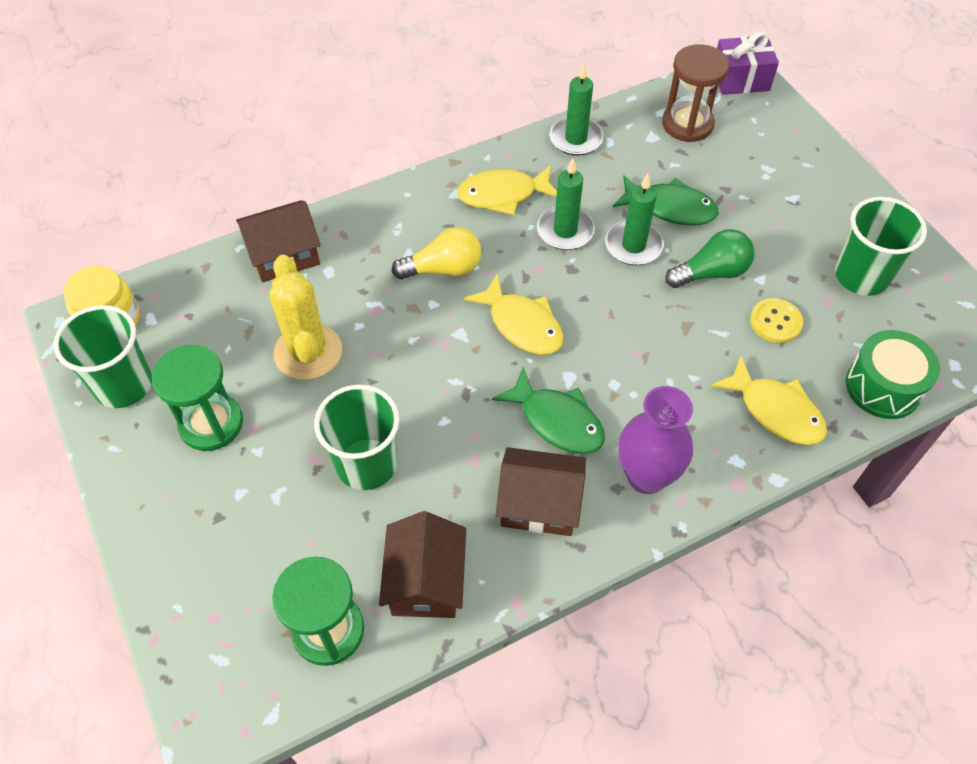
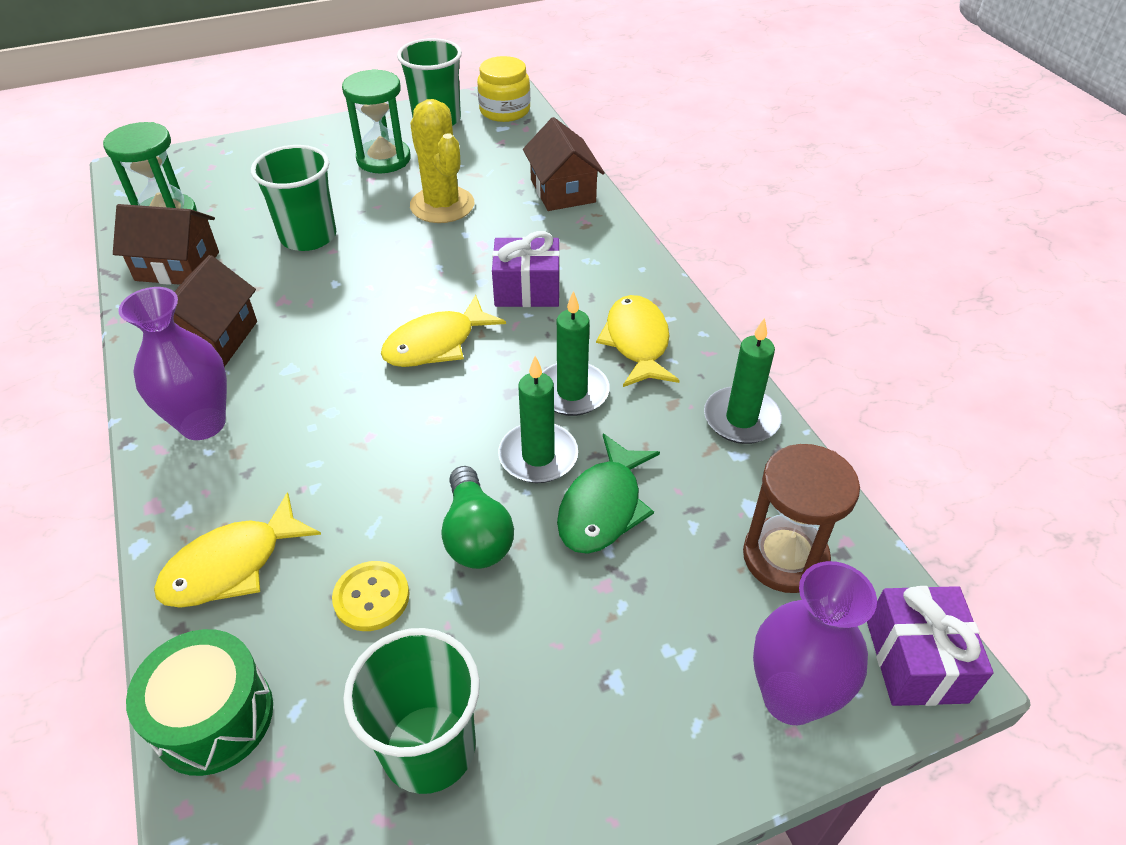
camera: 95 degrees right, 10 degrees down
(308, 352) = (442, 205): yellow cactus -> yellow cactus turned 75 degrees clockwise
(443, 269) = (527, 290): yellow light bulb -> purple gift
(557, 421) = (302, 360): green fish -> none
(778, 127) = (791, 698): none -> purple vase

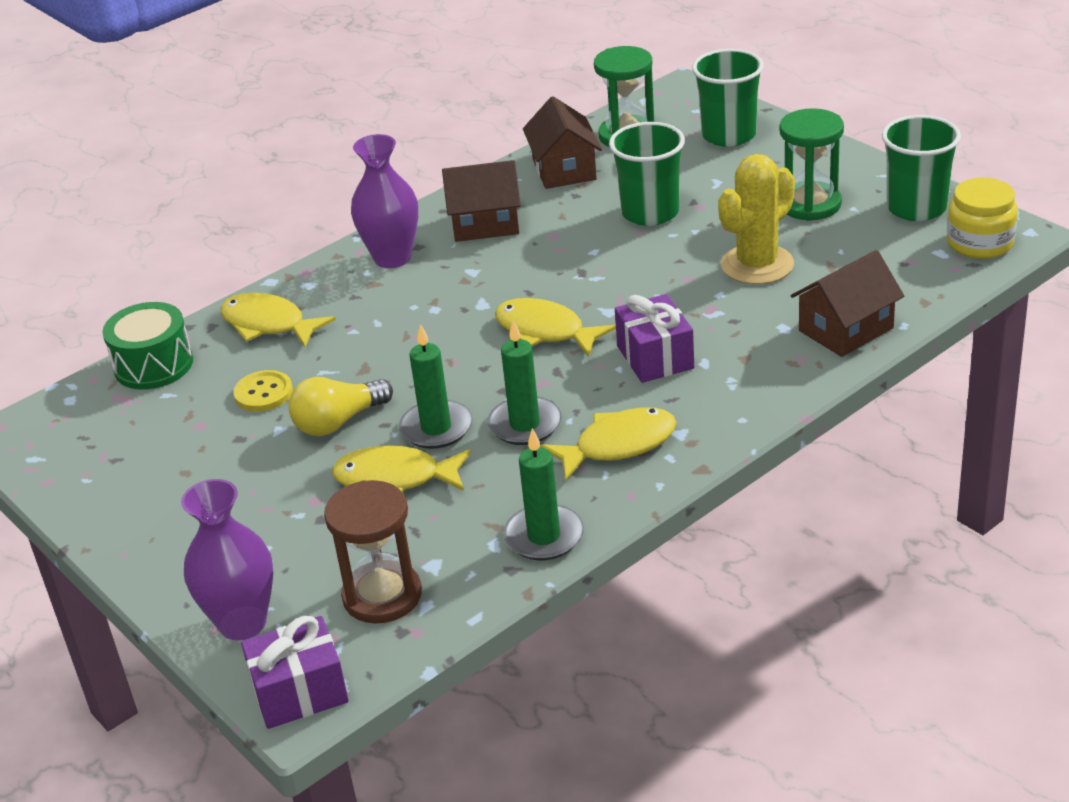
camera: 75 degrees right, 10 degrees down
(429, 747) = (155, 458): green cup -> green cup (728, 135)
(476, 535) = (338, 422): green light bulb -> yellow light bulb
(603, 507) = (395, 479): green fish -> yellow fish

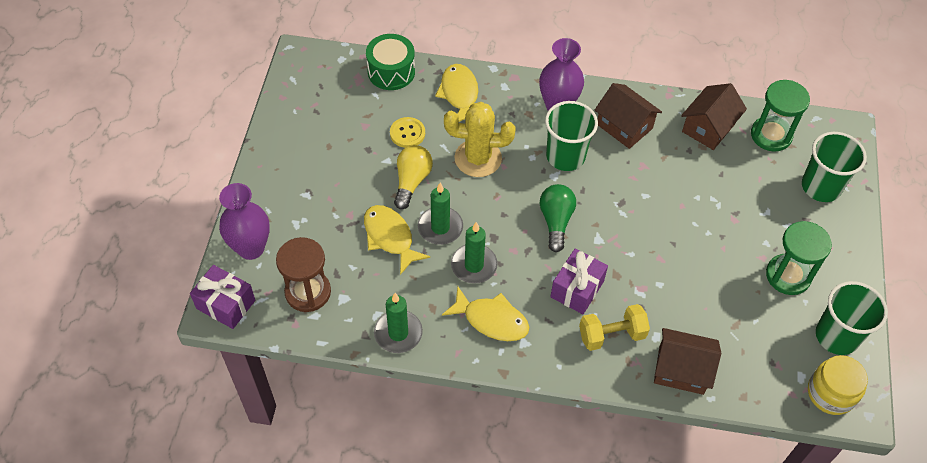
camera: 45 degrees right, 20 degrees up
(338, 422) = (411, 181): yellow light bulb -> yellow light bulb turned 90 degrees clockwise
(545, 331) = (556, 221): yellow fish -> green light bulb
(650, 213) = (705, 198): green cup -> green cup (565, 156)
(745, 359) = (611, 335): none -> yellow dumbbell
(757, 265) = (703, 286): yellow cactus -> yellow cactus (478, 158)

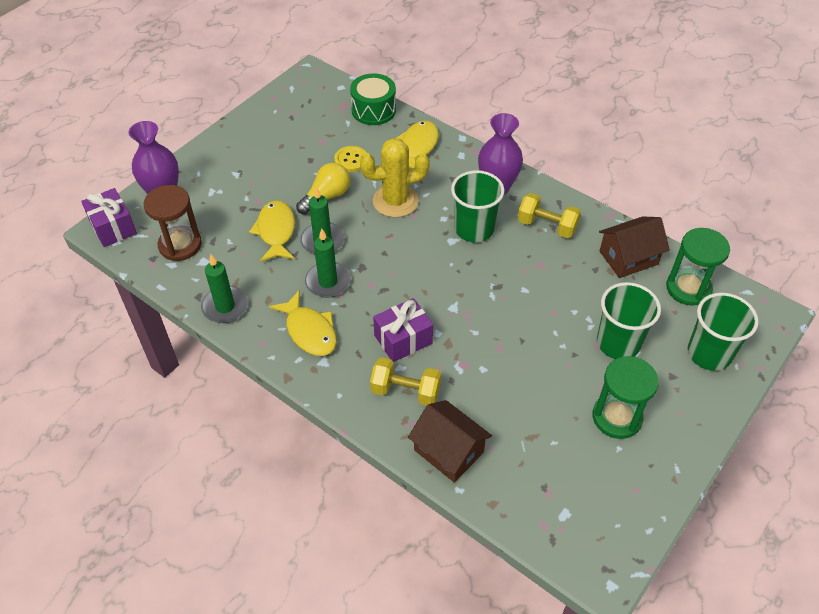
camera: 30 degrees right, 5 degrees down
(478, 158) = (395, 201): yellow cactus -> yellow cactus turned 45 degrees counterclockwise
(556, 221) = (426, 277): green light bulb -> none
(624, 126) = (547, 226): brown house -> yellow dumbbell
(831, 393) = (585, 544): yellow jar -> none
(836, 336) = (629, 495): green cup -> green cup (618, 343)

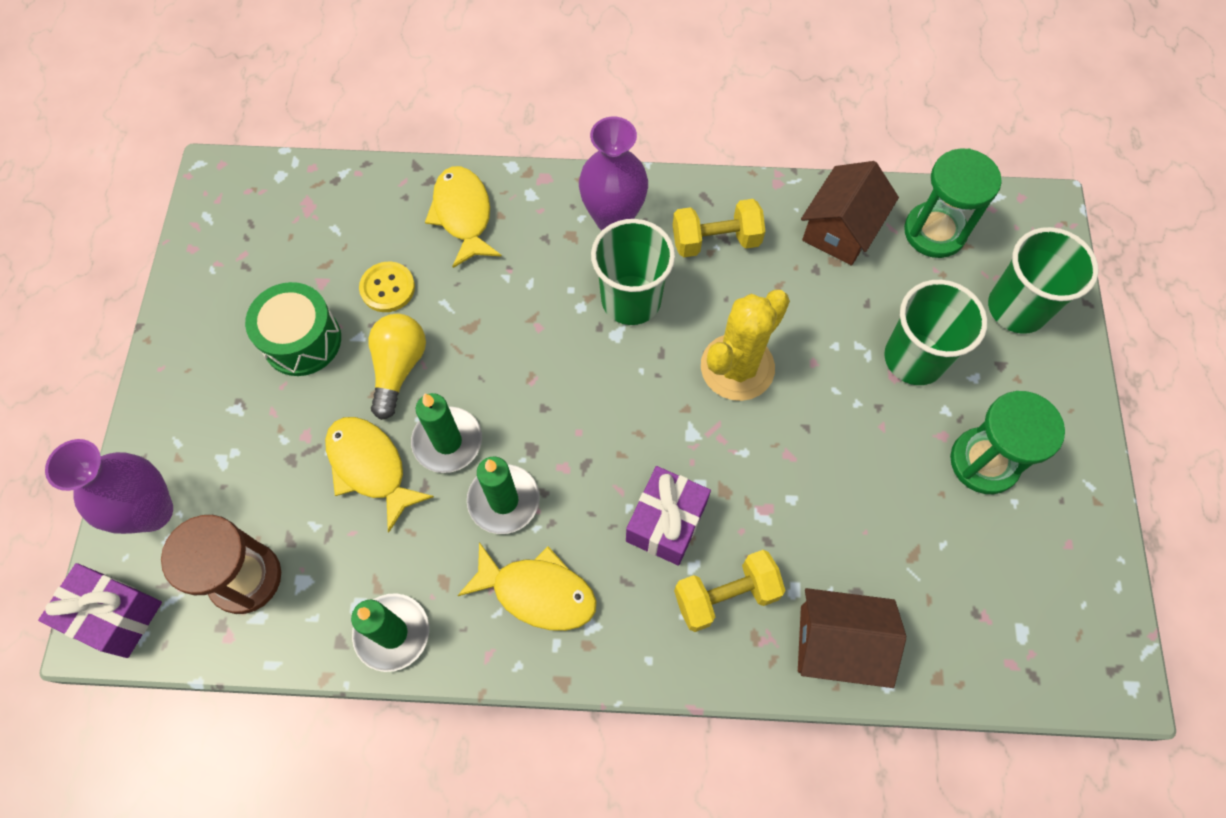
camera: 35 degrees left, 15 degrees up
(373, 110) = (357, 188): green drum -> green drum (302, 340)
(395, 201) = (498, 318): yellow cactus -> yellow cactus (737, 367)

